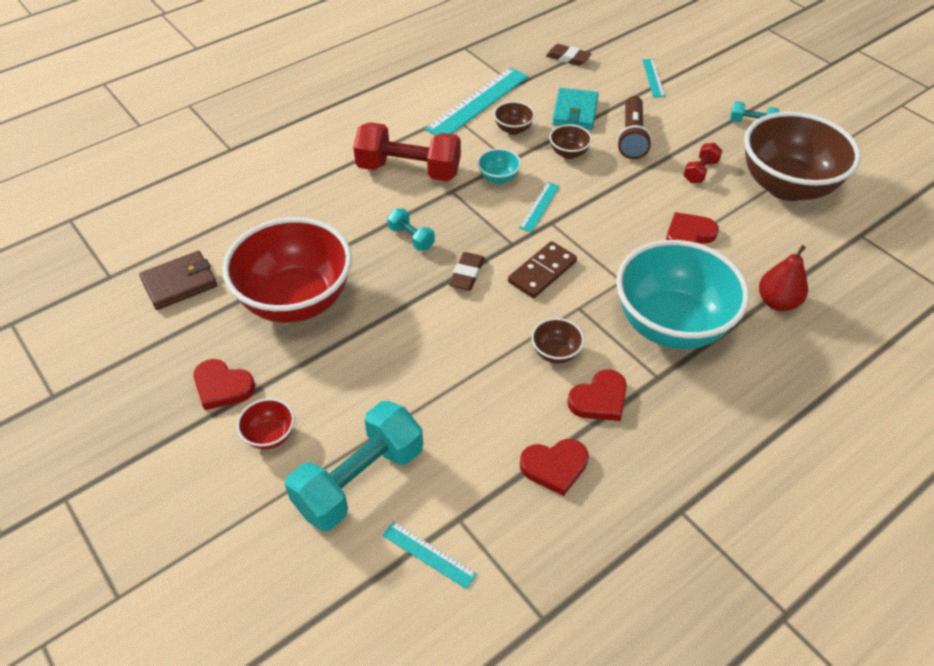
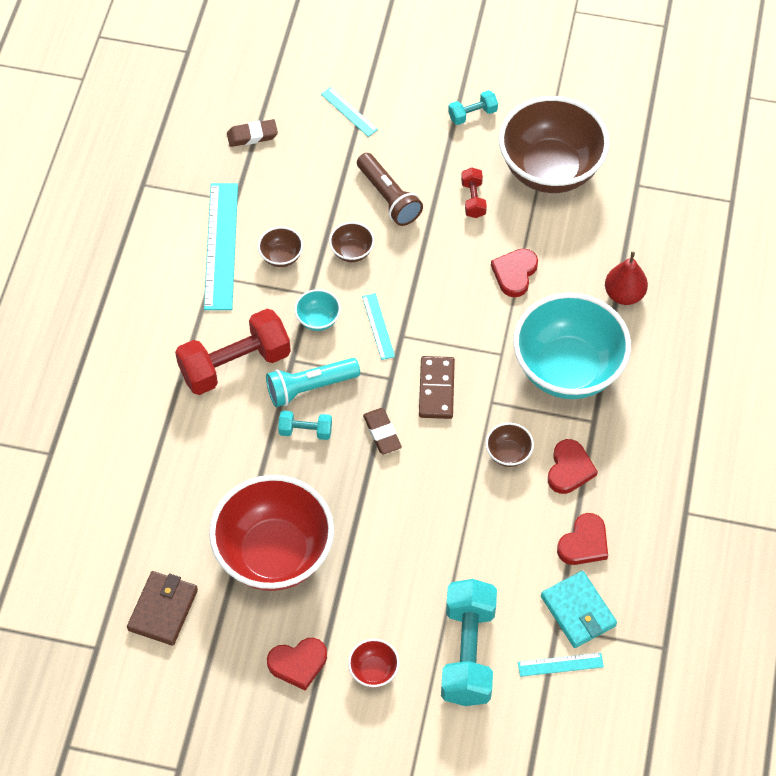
camera: 40 degrees left, 10 degrees up
(446, 214) = (310, 387): none -> turquoise flashlight
(575, 112) = (316, 200): turquoise wallet -> turquoise wallet (578, 611)

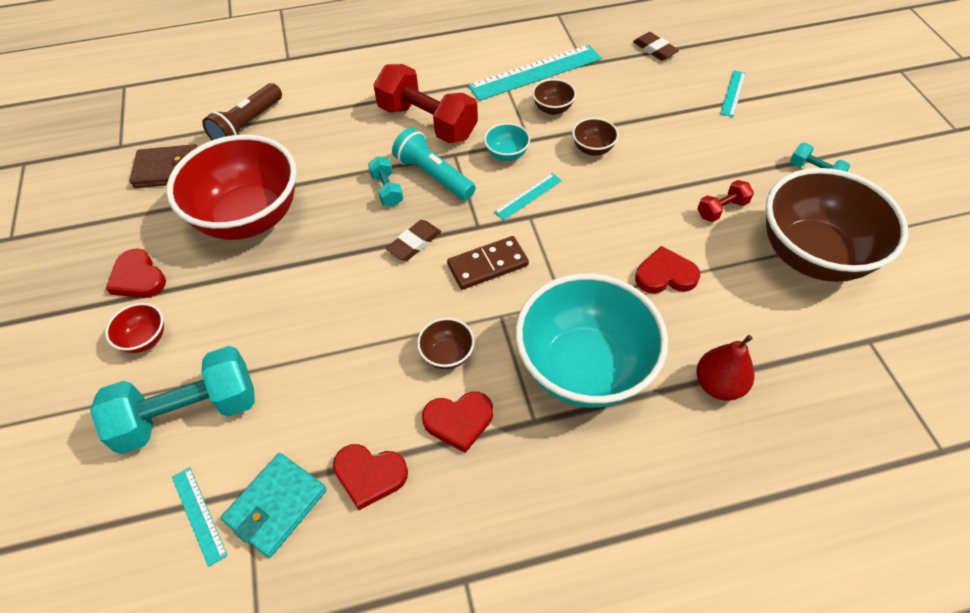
camera: 65 degrees right, 5 degrees down
(388, 197) = (670, 150): brown flashlight -> brown flashlight (247, 125)

